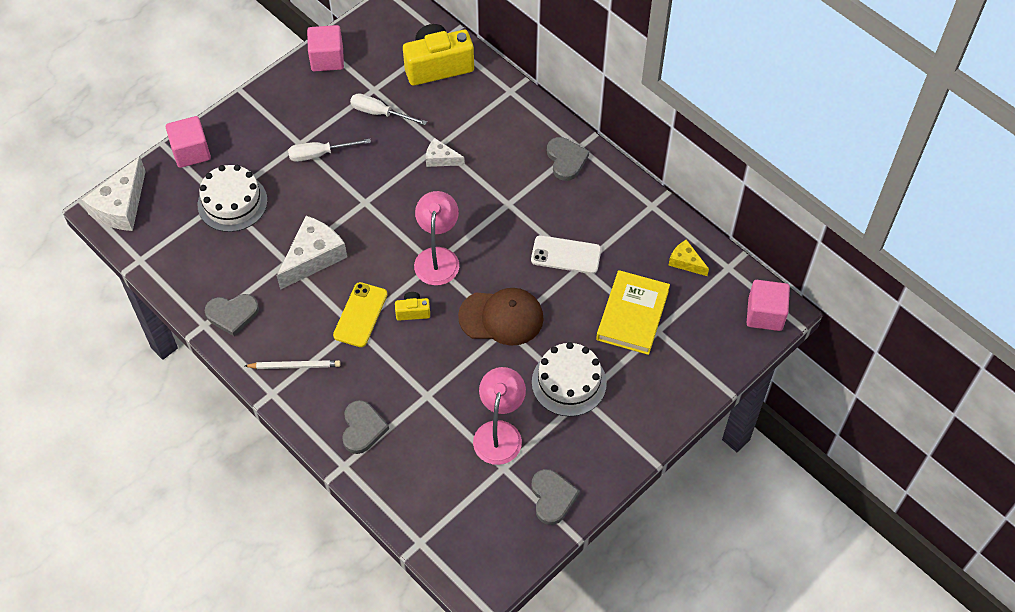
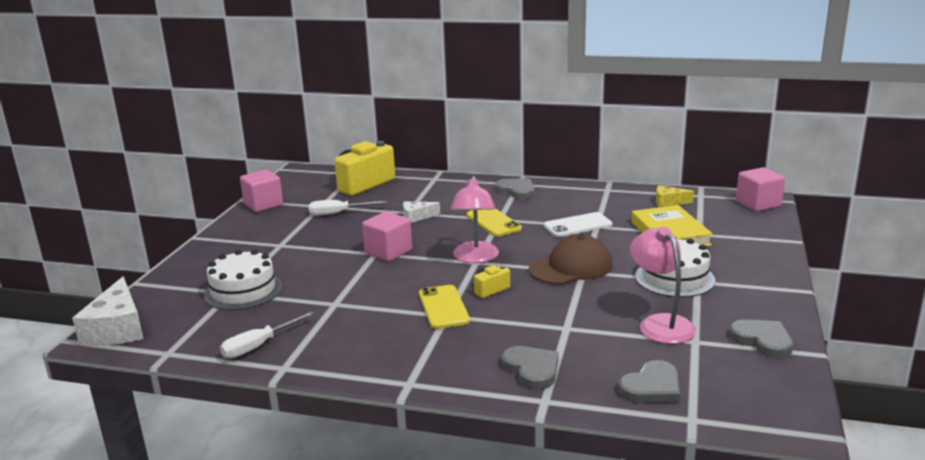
camera: 30 degrees left, 35 degrees down
(191, 152) = (172, 278): pink cube -> pink cube (388, 252)
(232, 314) = (309, 351): grey heart -> grey heart (652, 387)
(294, 366) = (413, 358): white pencil -> none
(313, 257) = (359, 293): white cheese -> none
(319, 154) = (305, 244): white screwdriver -> white screwdriver (259, 346)
(437, 257) = (475, 258): pink lamp -> pink lamp turned 150 degrees counterclockwise
(499, 206) = (493, 222): none -> yellow phone

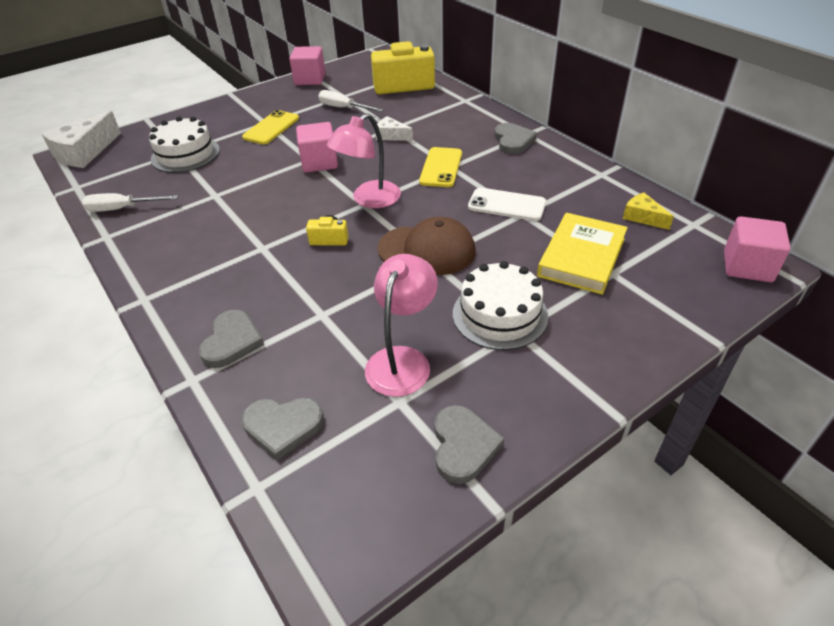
camera: 40 degrees right, 20 degrees up
(443, 307) = (272, 238): yellow phone -> yellow phone (271, 128)

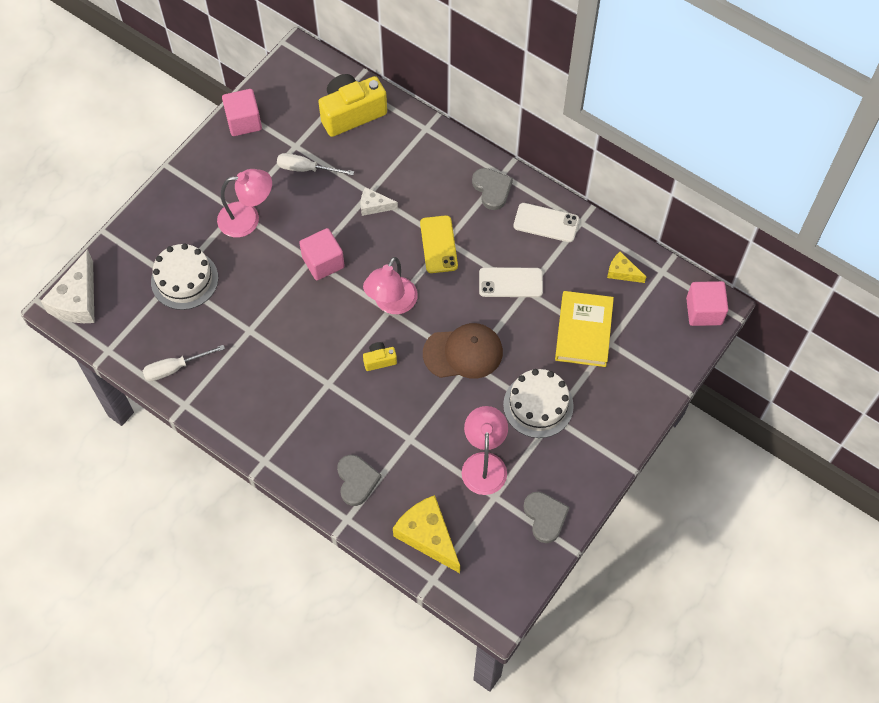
camera: 20 degrees left, 20 degrees up
(271, 128) = (247, 218): yellow phone -> pink lamp
(283, 426) = (428, 536): grey heart -> yellow cheese
(562, 169) = (546, 223): none -> white phone

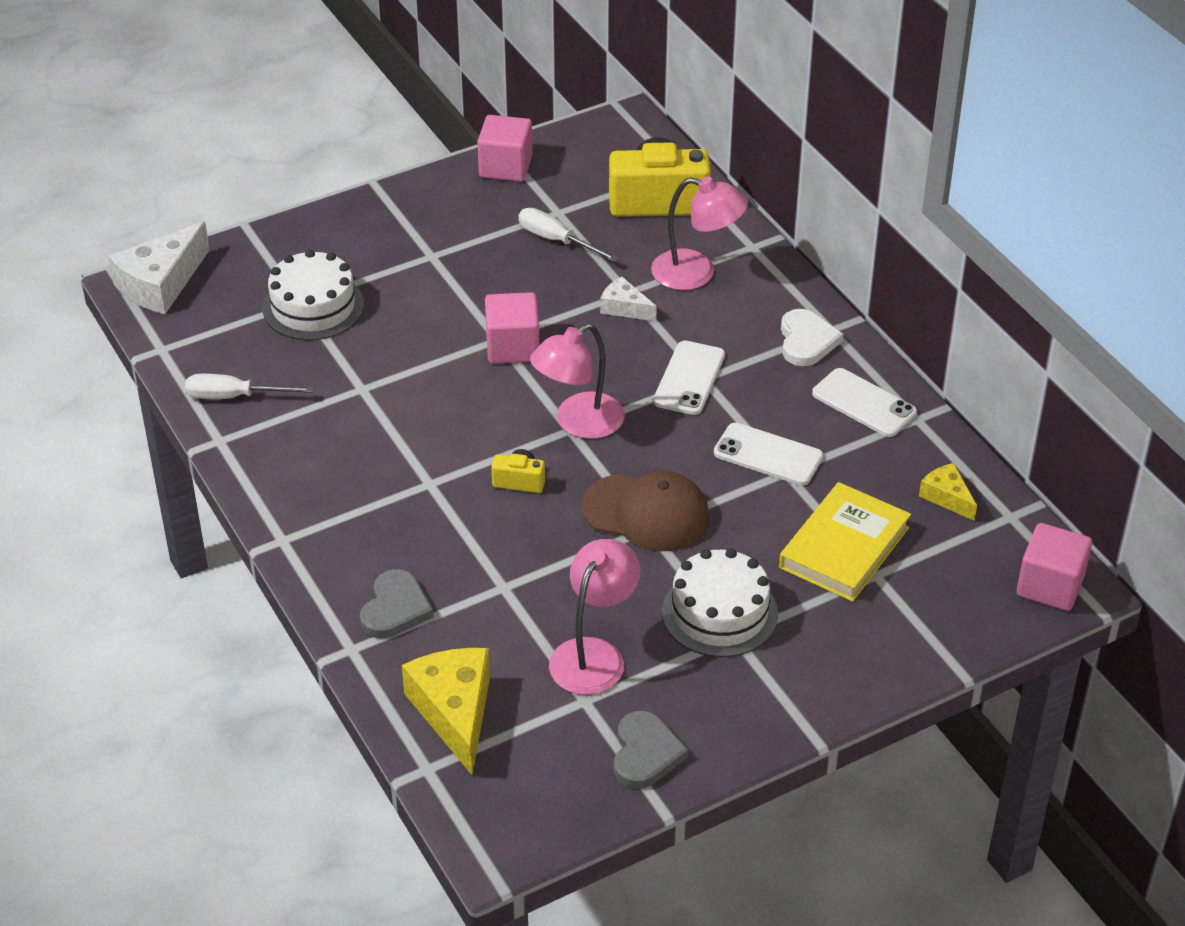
camera: 25 degrees right, 20 degrees down
(247, 218) = (441, 268): pink lamp -> pink lamp (696, 273)
(438, 244) = (689, 378): yellow phone -> white phone
(492, 189) = (806, 341): grey heart -> white heart

